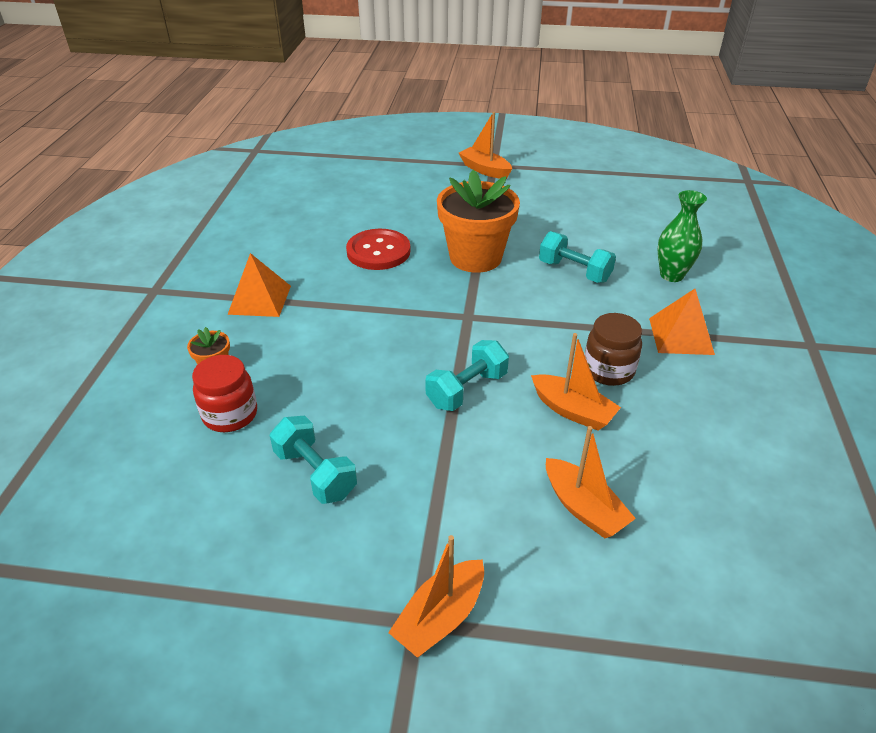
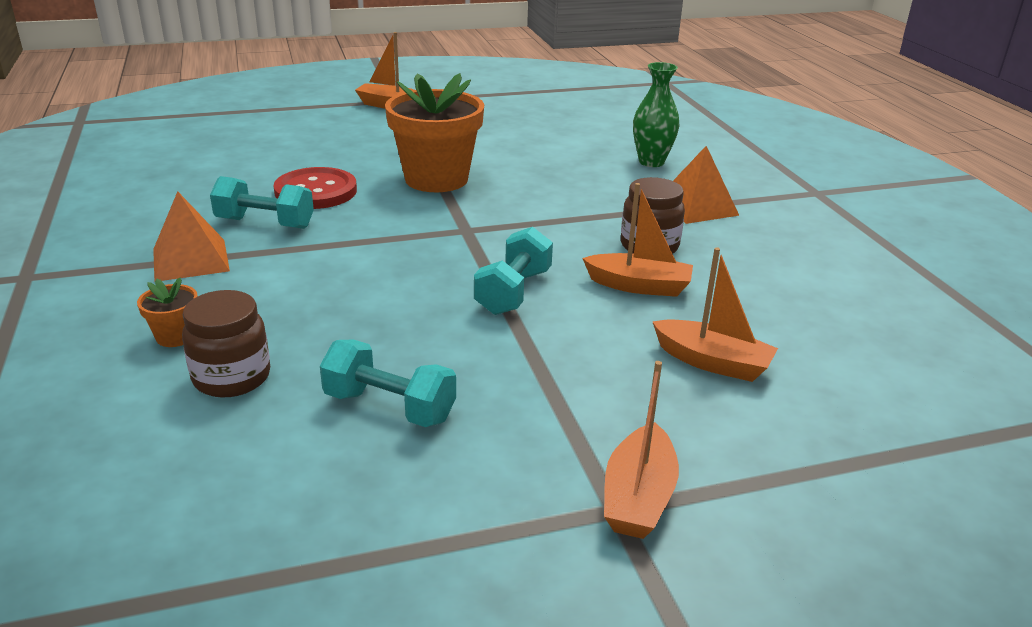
camera: 25 degrees left, 10 degrees down
(230, 415) = (232, 377): red jar -> brown jar
(574, 271) = (552, 174): turquoise dumbbell -> turquoise dumbbell (265, 223)

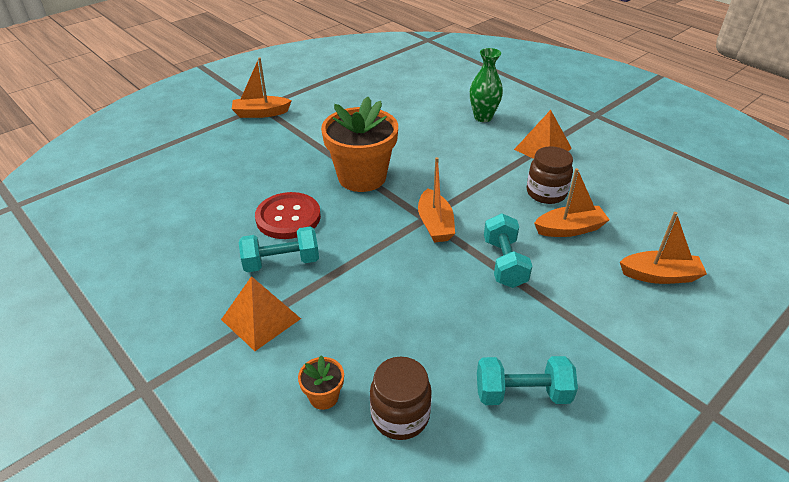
camera: 25 degrees left, 10 degrees up
(638, 497) = (712, 397): orange boat -> orange boat (435, 224)

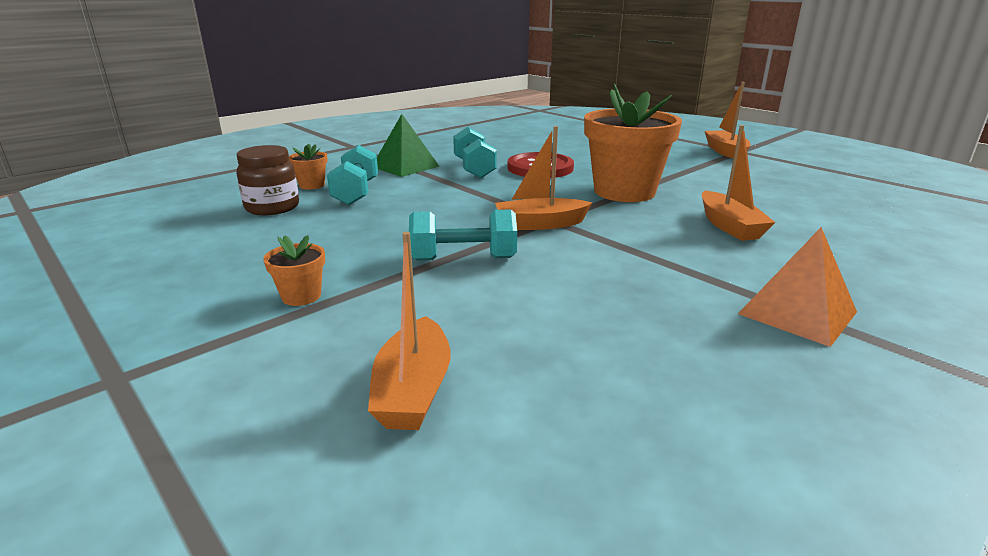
camera: 90 degrees right, 15 degrees down
(261, 319) = (405, 166): orange pyramid -> green pyramid
(483, 117) = (861, 264): green vase -> none
(522, 393) = (254, 255): turquoise dumbbell -> turquoise dumbbell (356, 193)
(546, 193) = (642, 302): brown jar -> none
(569, 229) = (543, 313): orange boat -> orange boat (729, 226)
(582, 342) = (301, 296): none -> orange flower pot

